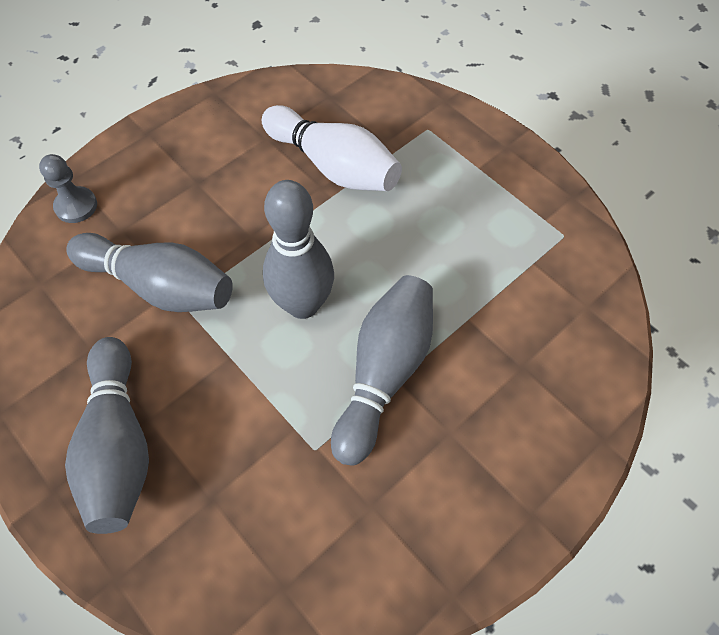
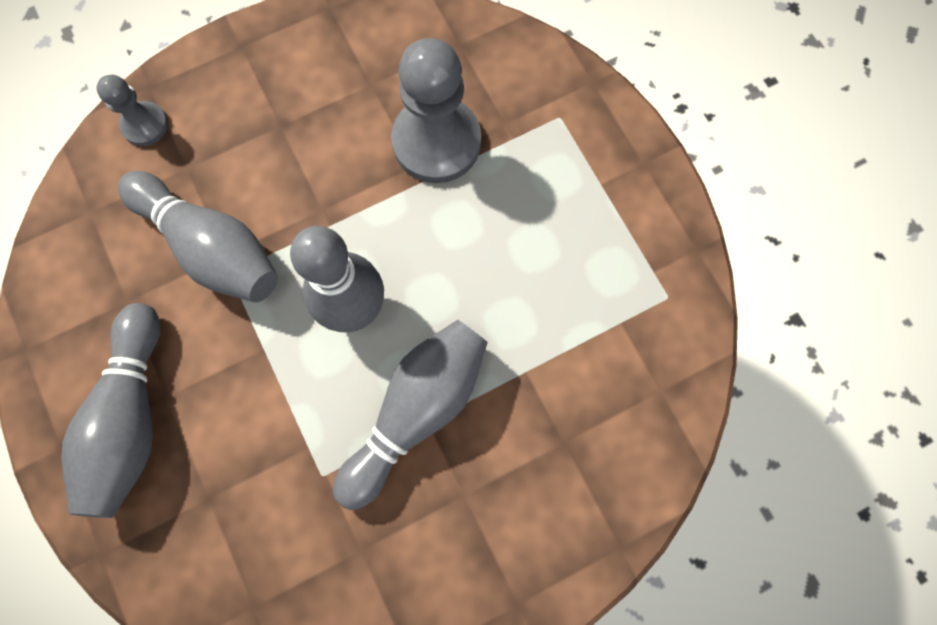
camera: 15 degrees right, 15 degrees up
(333, 166) = (436, 142): white bowling pin -> grey pawn

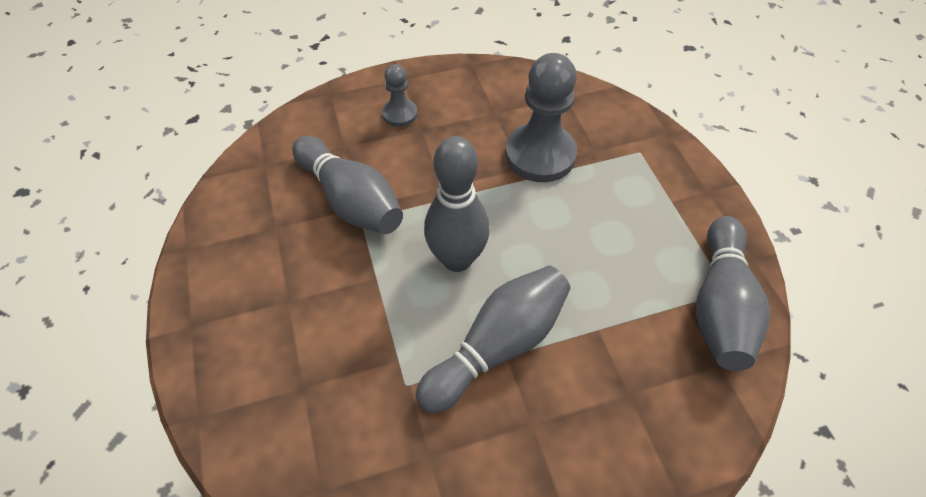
camera: 10 degrees right, 20 degrees down
(131, 418) = (255, 312): grey bowling pin -> grey bowling pin (719, 305)
(145, 125) = (320, 116): grey pawn -> grey pawn (400, 114)

